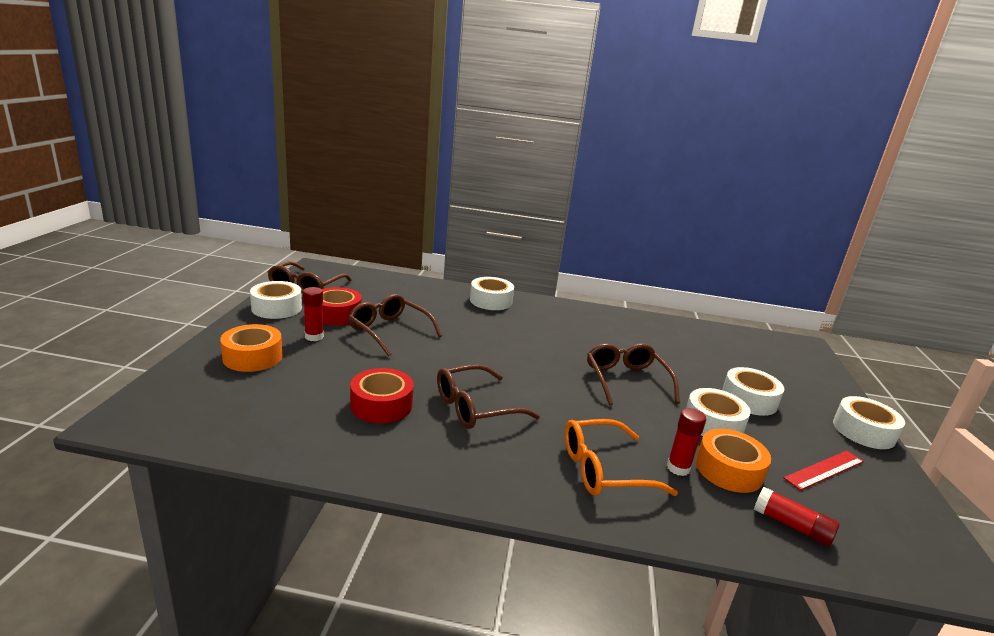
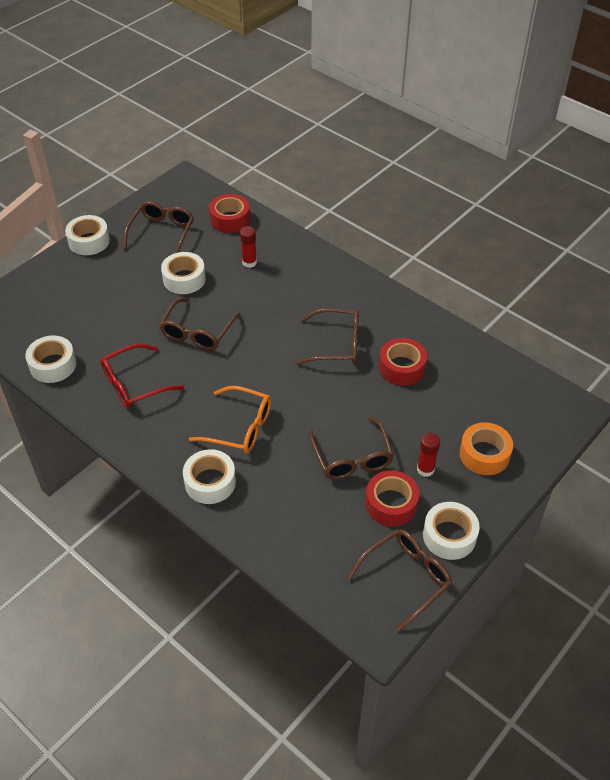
camera: 145 degrees left, 25 degrees up
(604, 469) = (295, 276): orange glasses -> orange glasses (240, 427)
(619, 335) = (134, 384): none -> red glasses
(728, 470) = (220, 252): orange tape -> none
(749, 400) = (127, 286): white tape -> white tape (53, 365)
(791, 526) = (230, 219): red glue stick -> red tape
(824, 470) = (162, 233): red ruler -> brown glasses

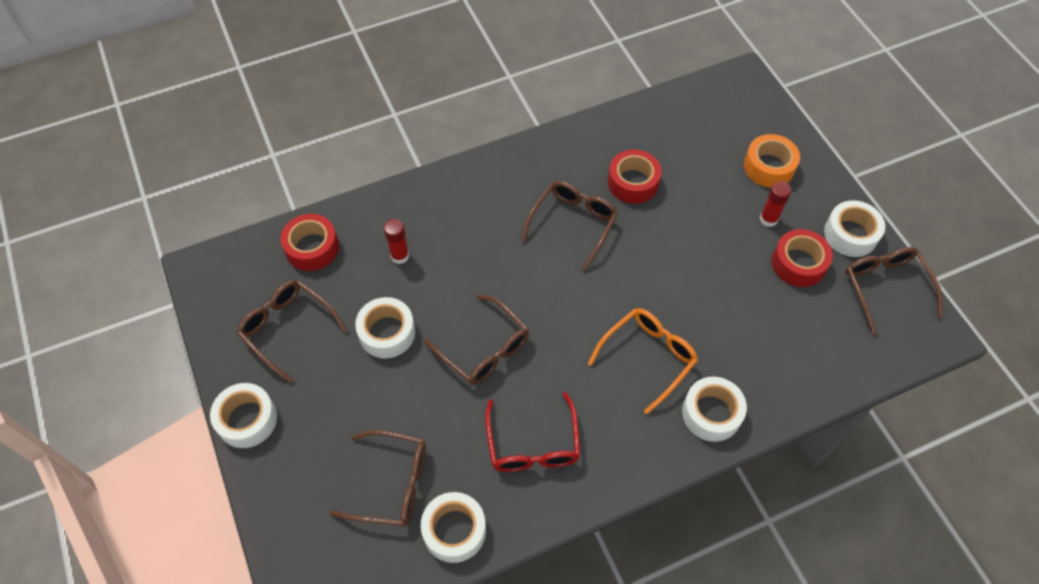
camera: 65 degrees left, 10 degrees up
(352, 458) = (730, 272): brown glasses -> brown glasses (392, 484)

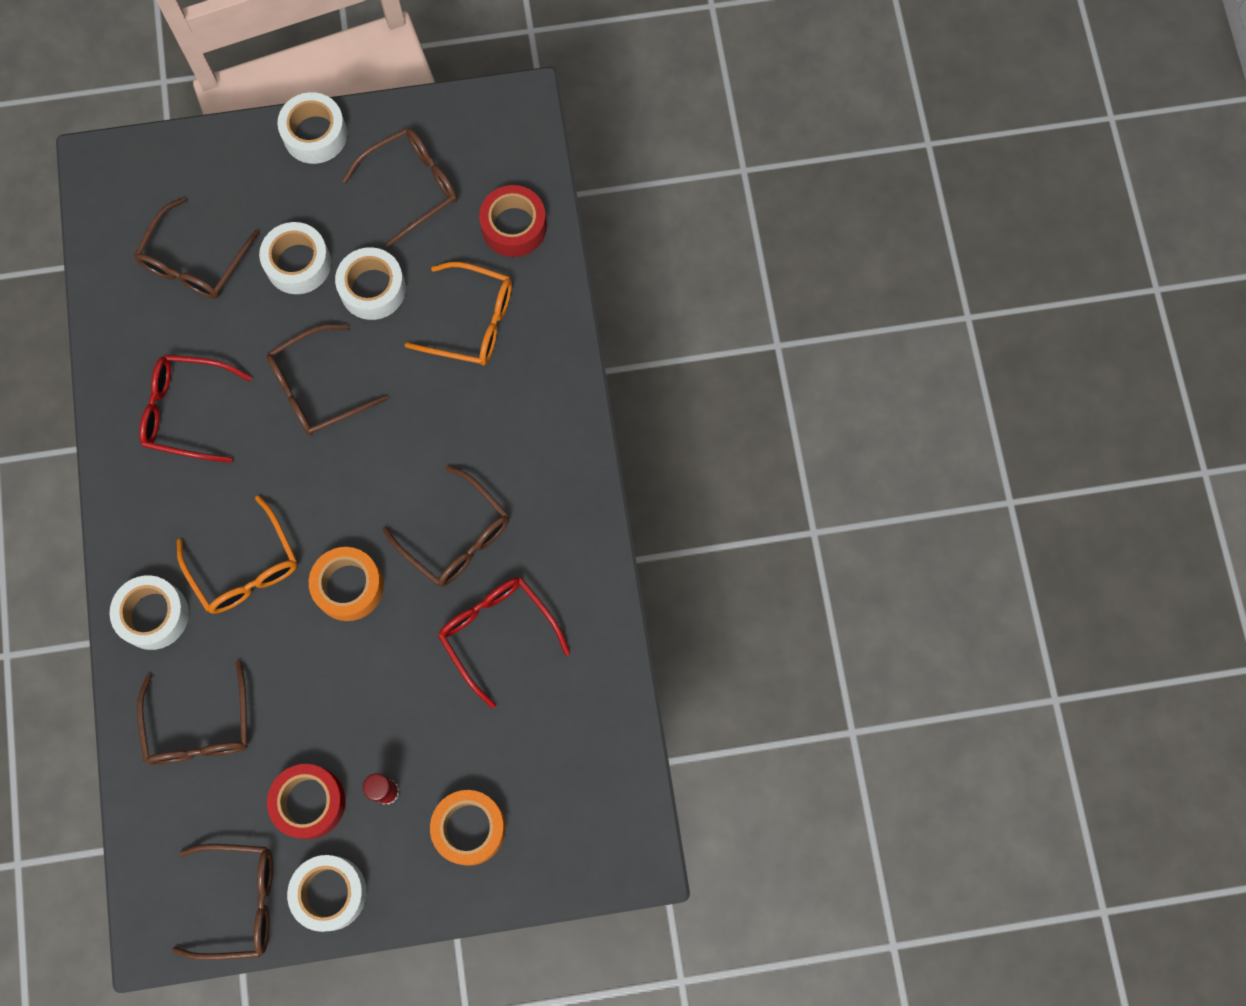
camera: 105 degrees right, 15 degrees up
(400, 256) = (472, 322): red glue stick -> orange glasses
(454, 530) = (124, 312): white tape -> white tape (298, 263)
(633, 182) = (497, 633): red tape -> red glasses
(635, 282) = (348, 586): none -> orange tape
(781, 351) = (199, 727): none -> brown glasses

